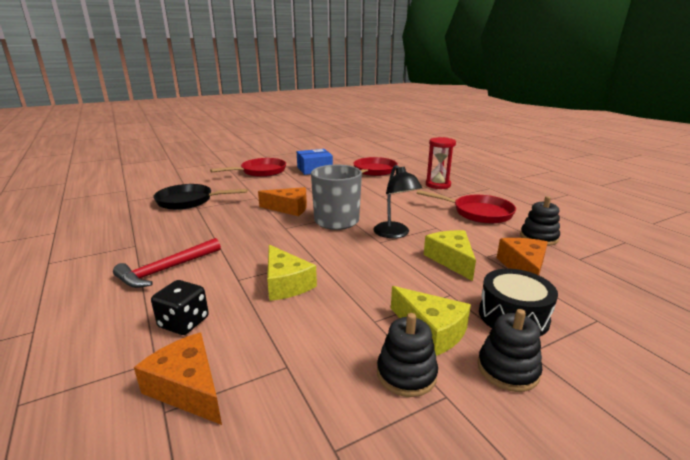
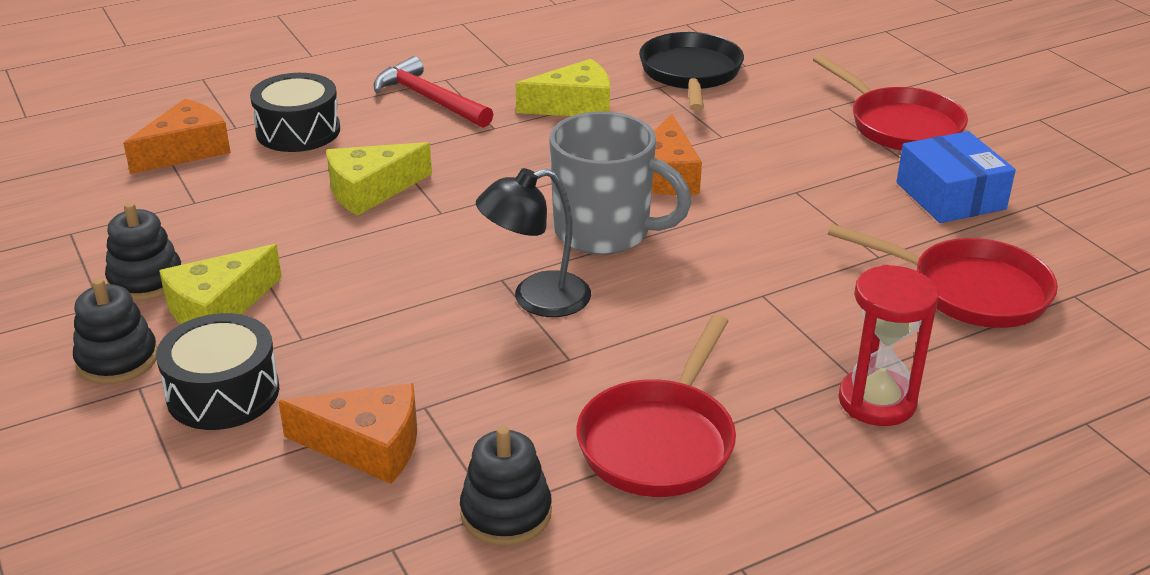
camera: 90 degrees right, 10 degrees up
(184, 323) = (298, 131): black dice -> black drum
(451, 260) = (416, 357): yellow cheese -> yellow cheese (574, 105)

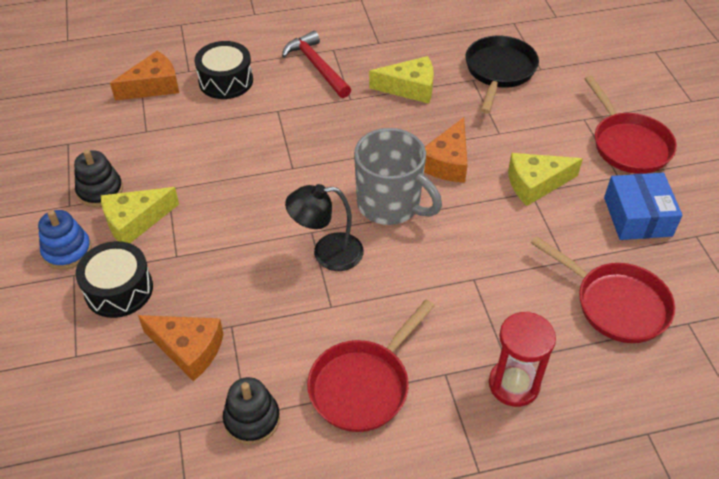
camera: 15 degrees right, 15 degrees up
(117, 360) = (67, 251): black stacking toy -> blue stacking toy
(370, 190) = (254, 141): yellow cheese -> yellow cheese (535, 184)

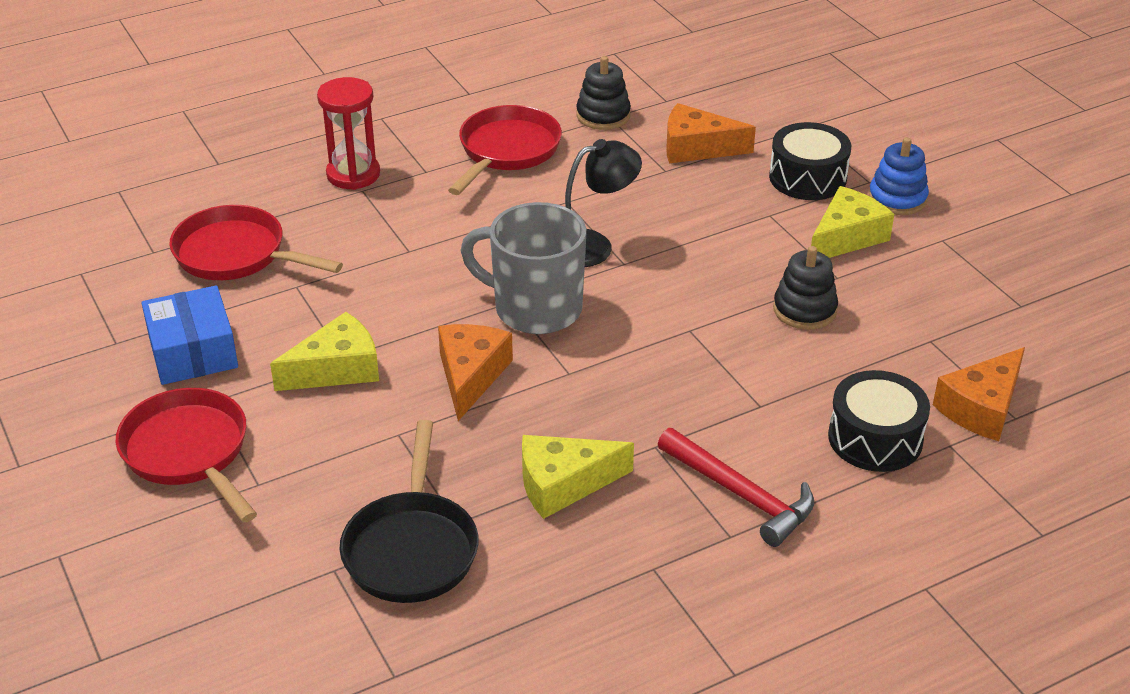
camera: 165 degrees right, 10 degrees down
(100, 191) = (920, 260): black stacking toy -> black stacking toy (804, 310)

